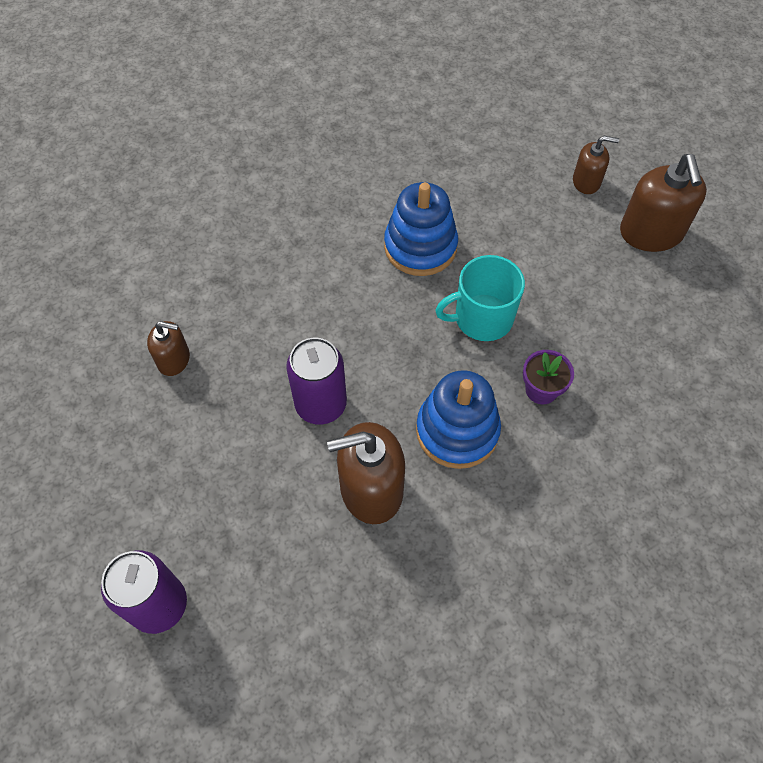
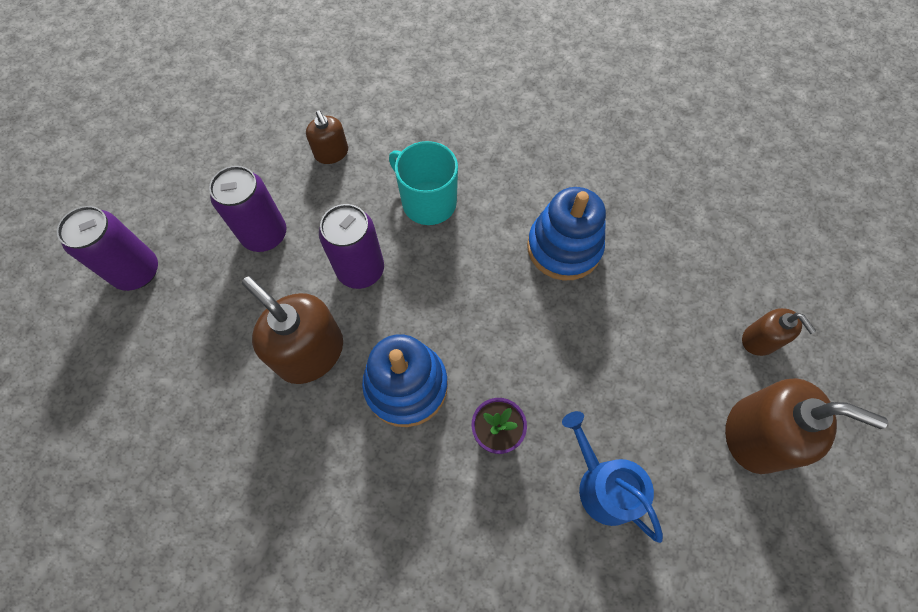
camera: 55 degrees right, 5 degrees up
(216, 464) = (265, 235): none -> purple can
(482, 318) = (531, 339): turquoise mug -> turquoise mug (427, 202)
(627, 346) = (603, 485): none -> blue watering can
(651, 233) = (755, 435): brown soap dispenser -> brown soap dispenser turned 120 degrees counterclockwise

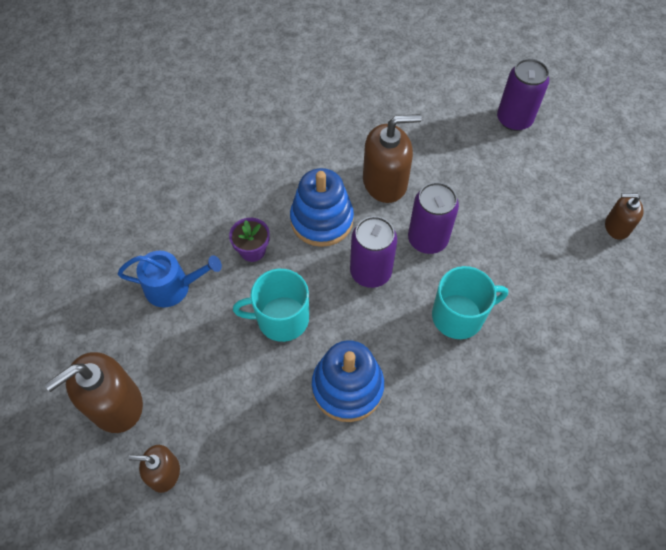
camera: 125 degrees right, 5 degrees down
(265, 235) = (498, 197): purple can -> purple can (370, 272)
(331, 153) = (554, 275): brown soap dispenser -> brown soap dispenser (617, 226)
(548, 346) = (281, 319): none -> turquoise mug

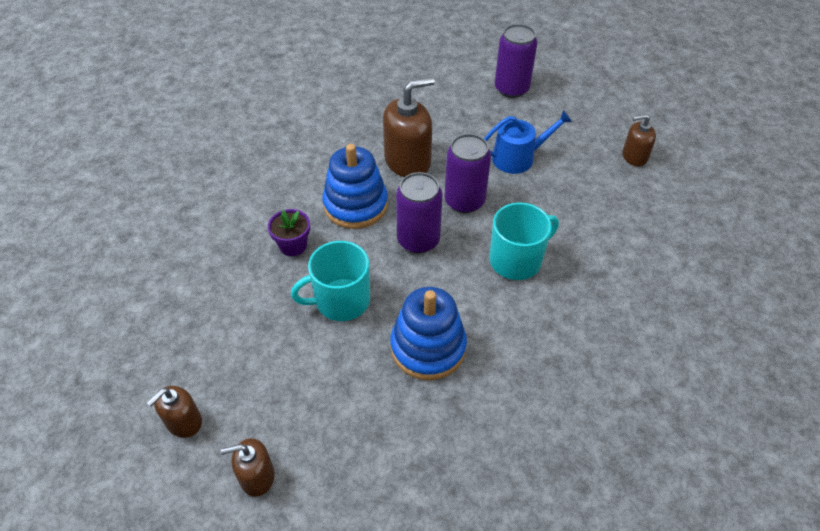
camera: 15 degrees left, 10 degrees down
(115, 404) = (184, 422): brown soap dispenser -> brown soap dispenser, size x0.57
(173, 287) = (218, 296): blue watering can -> blue watering can (518, 158)

